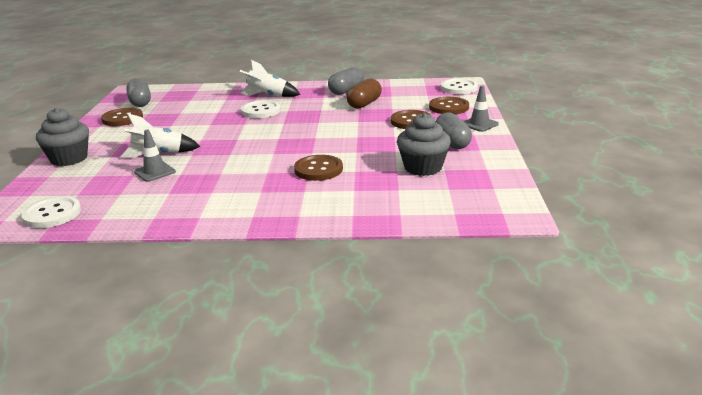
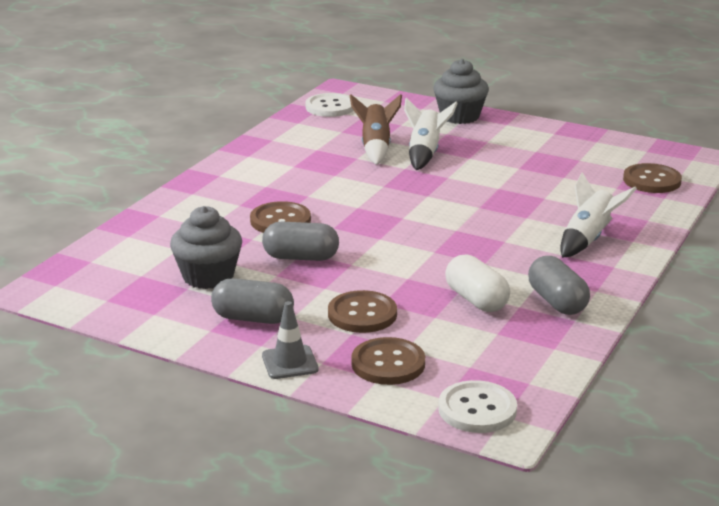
camera: 115 degrees right, 0 degrees up
(122, 118) = (571, 145): brown button -> brown button (652, 180)
(140, 102) = (632, 159): grey capsule -> grey capsule (301, 257)
(155, 172) = (376, 148): grey traffic cone -> brown rocket
(260, 111) = (520, 223): white button -> none
(364, 104) = (476, 300): brown capsule -> white capsule

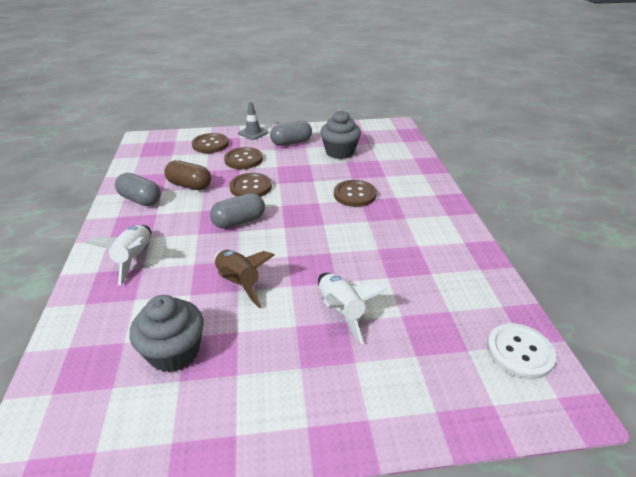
camera: 145 degrees right, 10 degrees up
(301, 257) = (310, 176): grey capsule -> grey capsule (239, 221)
(376, 148) = (390, 298): brown rocket -> brown rocket (238, 283)
(459, 116) = (375, 413): grey cupcake -> grey cupcake (174, 352)
(476, 300) = (189, 185): white capsule -> brown capsule
(477, 409) = (158, 140): white button -> none
(652, 180) = (84, 374): brown button -> brown button (250, 187)

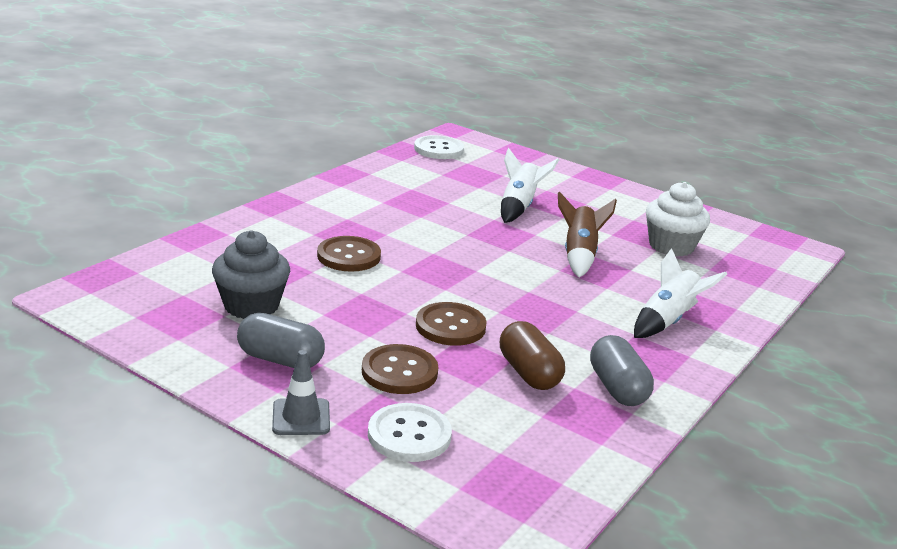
camera: 140 degrees left, 10 degrees down
(174, 352) = (671, 246): grey cupcake -> white cupcake
(210, 144) = (409, 435): brown button -> white button
(239, 221) = (517, 298): grey capsule -> none

